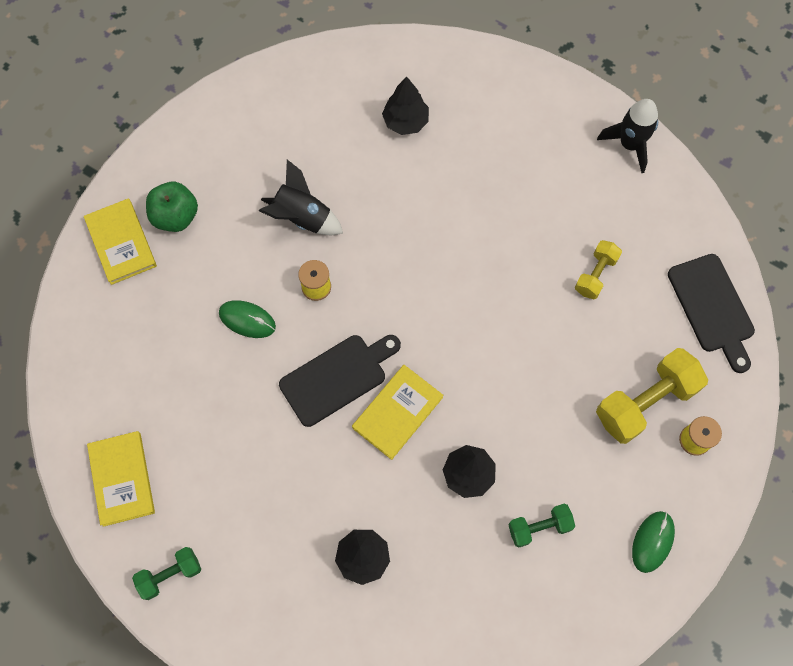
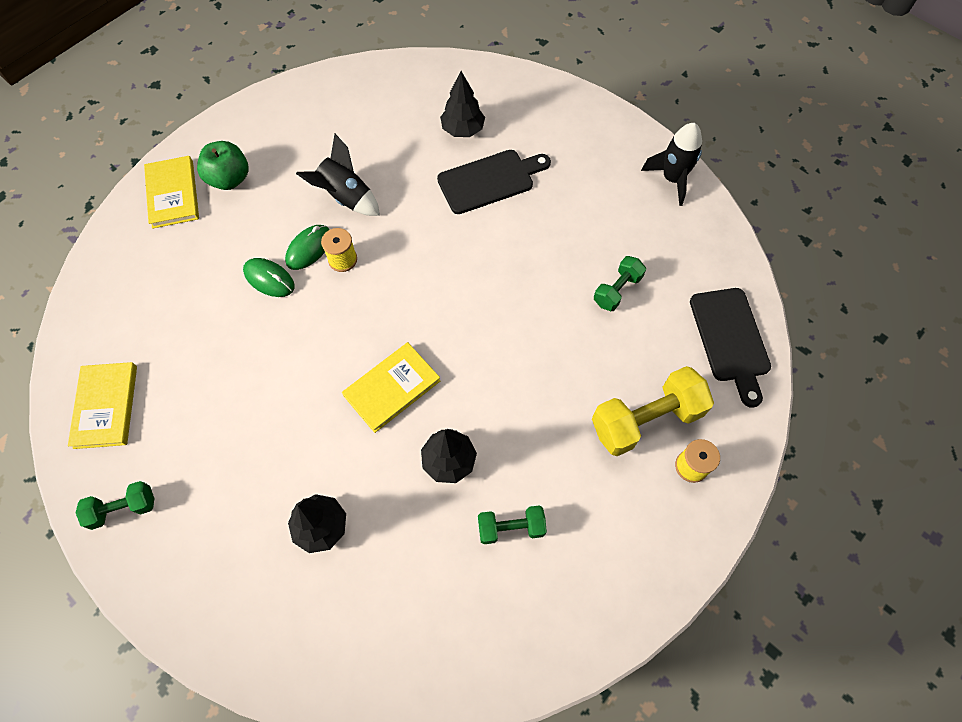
camera: 10 degrees right, 5 degrees down
(337, 377) = (341, 345): black cutting board -> black cutting board (490, 180)
(595, 275) = (617, 290): yellow dumbbell -> green dumbbell
(652, 542) = (628, 564): green mouse -> green mouse (309, 248)

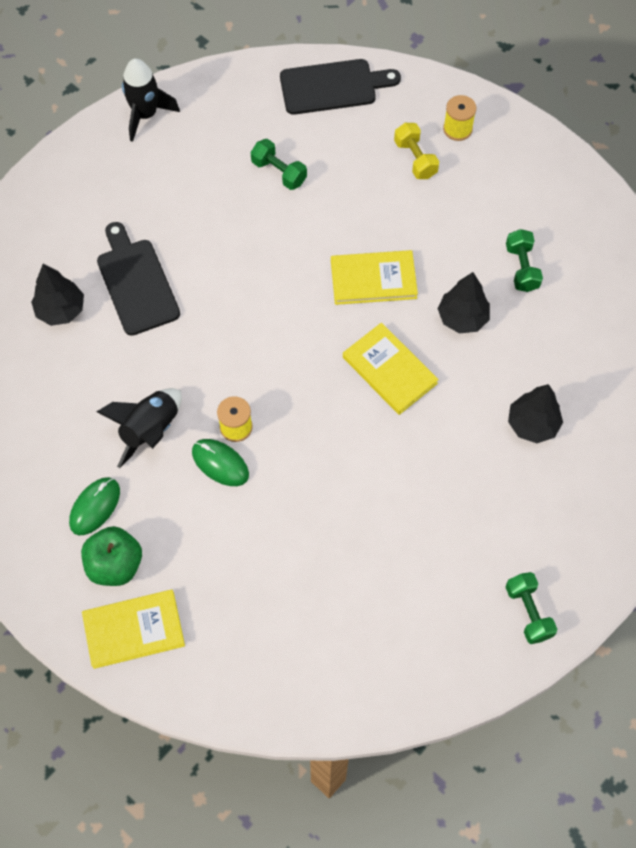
camera: 90 degrees left, 0 degrees up
(106, 406) = (418, 653): yellow book -> yellow book (373, 279)
(269, 279) = (259, 502): green mouse -> green mouse (95, 507)
(646, 419) = (415, 159): yellow dumbbell -> yellow dumbbell, size x0.56

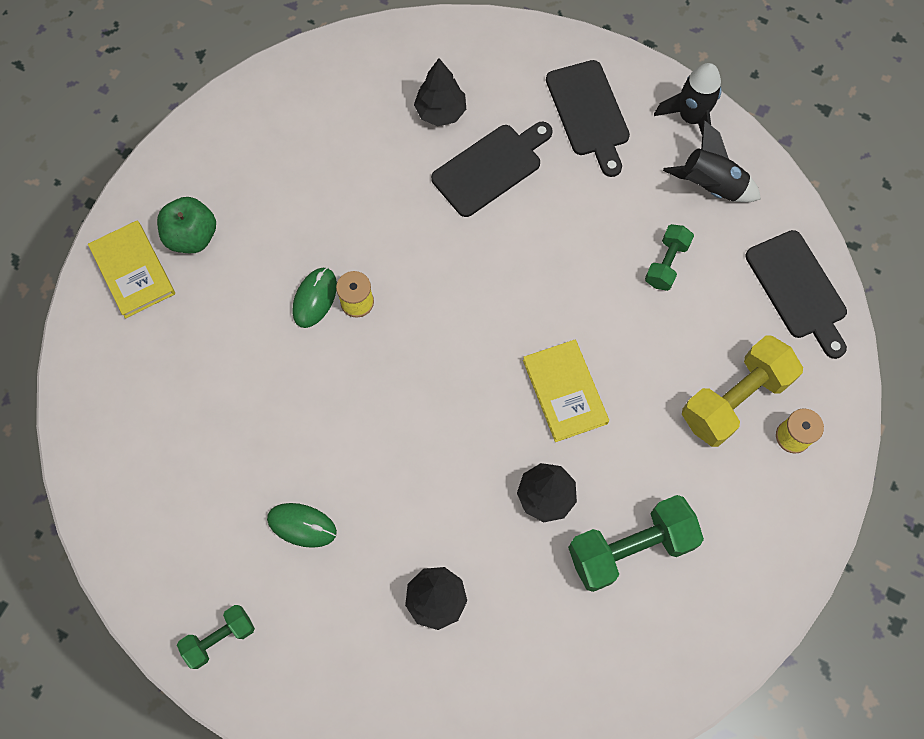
camera: 75 degrees right, 5 degrees up
(95, 507) = (245, 203): green mouse -> green mouse (302, 525)
(110, 190) = (589, 113): none -> black cutting board
(150, 430) = (334, 227): black rocket -> black rocket (710, 186)
(389, 370) = (460, 434): yellow book -> none
(415, 159) = (734, 399): yellow dumbbell -> yellow dumbbell, size x1.78
(522, 268) = (630, 548): green dumbbell -> green dumbbell, size x1.78

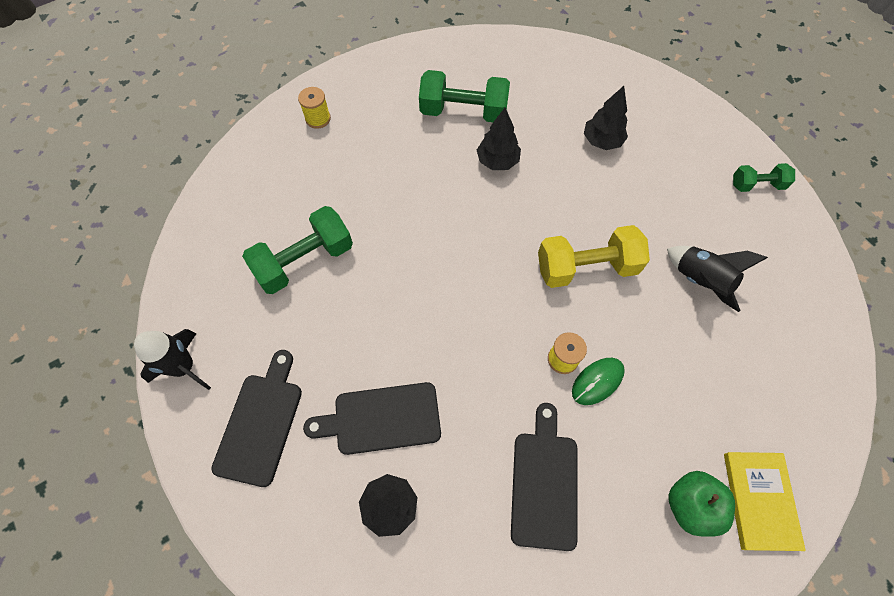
camera: 150 degrees left, 5 degrees down
(302, 525) = (675, 222): green mouse -> none
(565, 391) = (442, 214): yellow book -> none
(666, 263) = (305, 261): green dumbbell -> green dumbbell, size x1.78
(710, 186) = (222, 300): black rocket -> black rocket (700, 281)
(734, 399) = (334, 155): yellow dumbbell -> yellow dumbbell (586, 267)
(798, 289) = (232, 196): black cutting board -> black cutting board (544, 483)

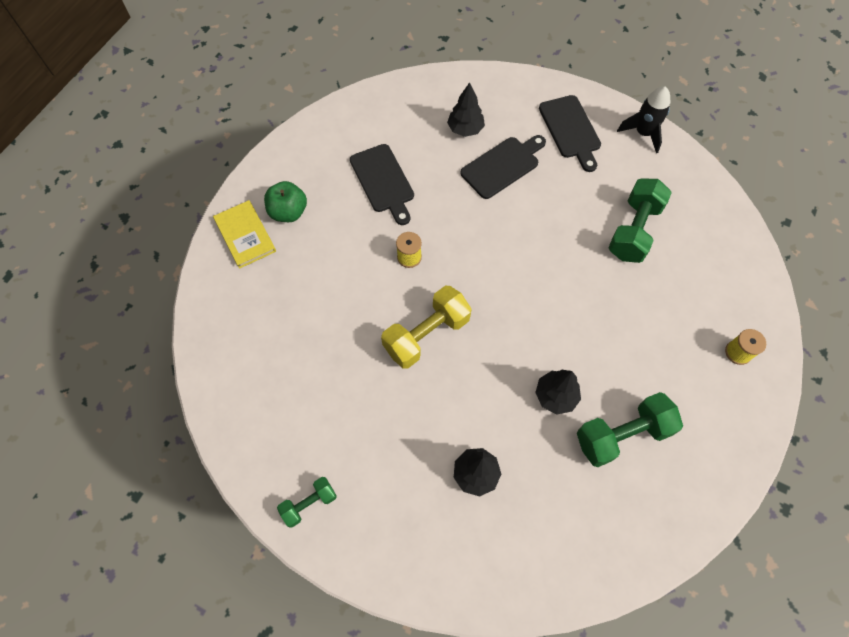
camera: 150 degrees right, 0 degrees up
(597, 381) = (378, 254): green mouse -> none
(700, 281) = (331, 371): black rocket -> none

